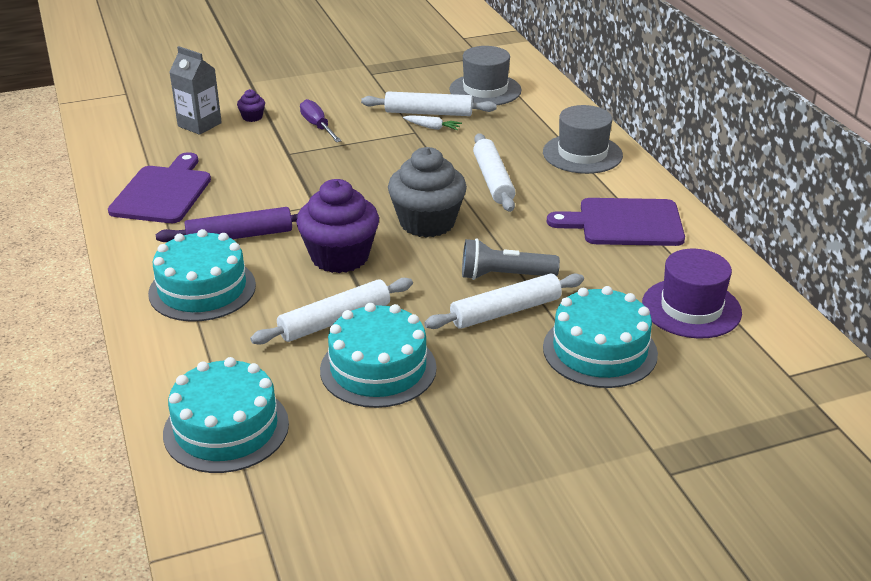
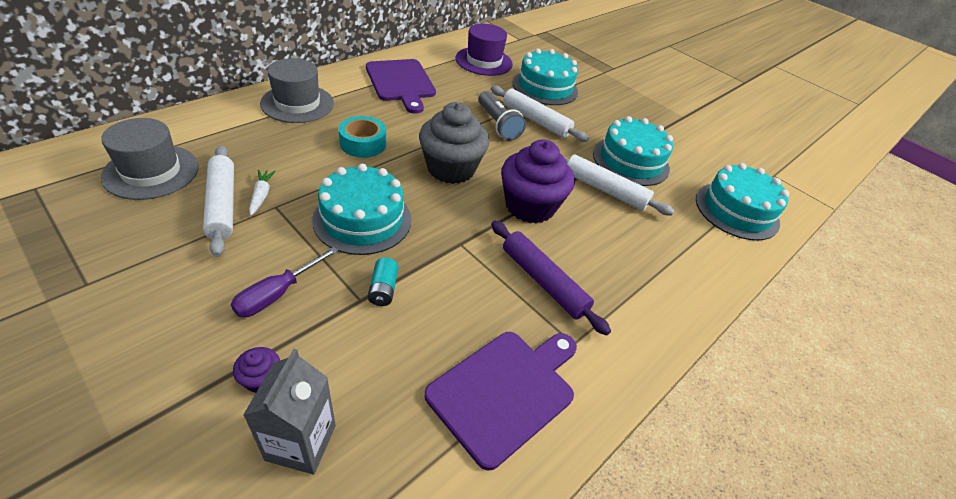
camera: 120 degrees left, 10 degrees up
(163, 192) = (505, 391): purple cutting board -> purple cutting board turned 150 degrees clockwise
(202, 289) = (632, 277): turquoise cake -> turquoise cake (362, 219)
(291, 163) = (383, 289): none -> turquoise battery
(493, 180) = (363, 143): white rolling pin -> turquoise tape

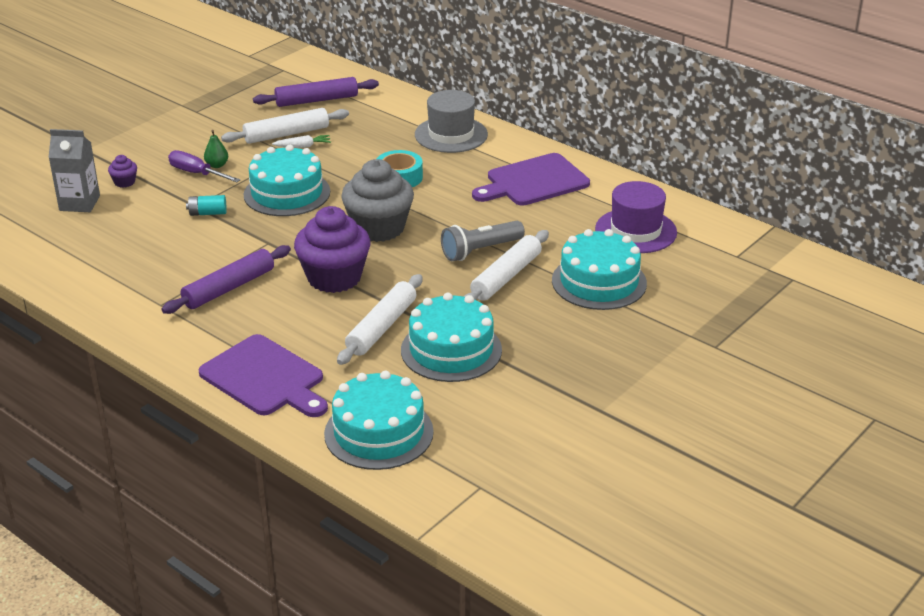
camera: 90 degrees right, 10 degrees down
(151, 172) = (316, 100): grey hat -> purple rolling pin
(265, 272) = (217, 165): none -> green pear
(505, 391) = (115, 273): purple cutting board -> purple cutting board (265, 378)

